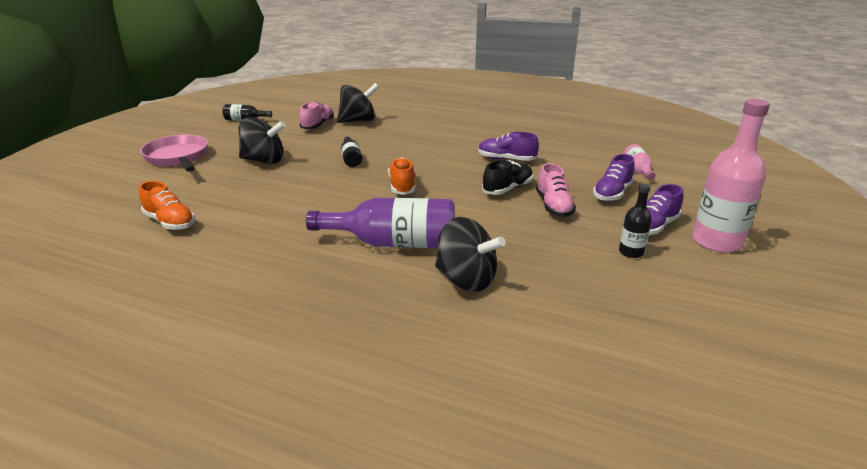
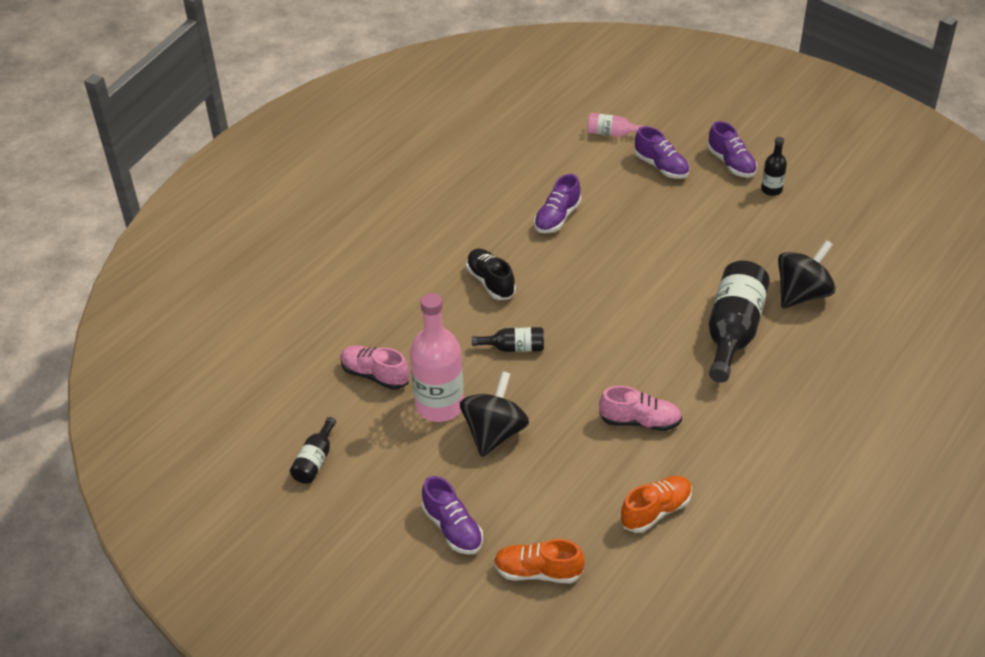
camera: 75 degrees left, 15 degrees up
(178, 157) = (453, 528): pink pan -> purple shoe
(358, 121) = (374, 331): black spinning top -> none
(394, 243) = (733, 331): purple bottle -> black bottle
(402, 186) = (606, 311): orange shoe -> orange shoe (538, 572)
(507, 189) = (634, 233): black shoe -> black shoe (490, 282)
(553, 206) = (680, 211): pink shoe -> pink shoe (640, 421)
(716, 241) = (762, 138): pink bottle -> pink bottle (439, 405)

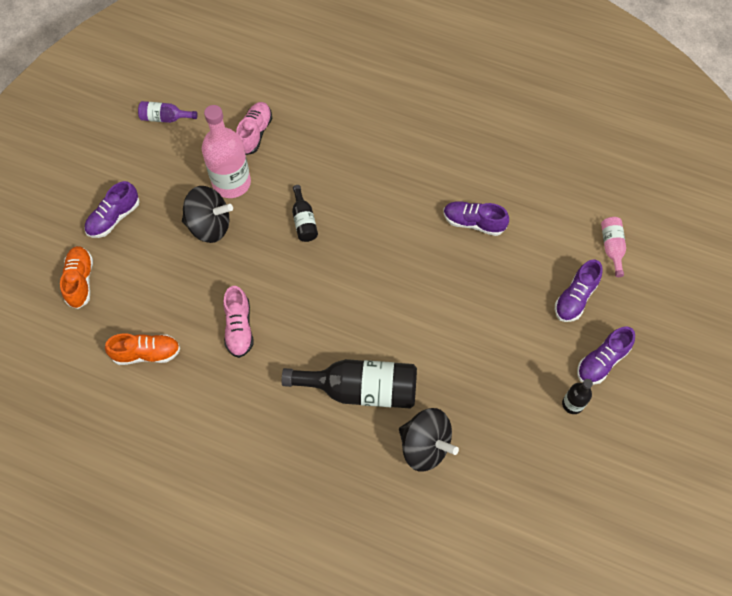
camera: 75 degrees right, 20 degrees up
(315, 460) = (165, 118): black bottle -> purple bottle
(490, 282) = (377, 188): black shoe -> none
(656, 511) = (147, 353): orange shoe -> orange shoe turned 45 degrees counterclockwise

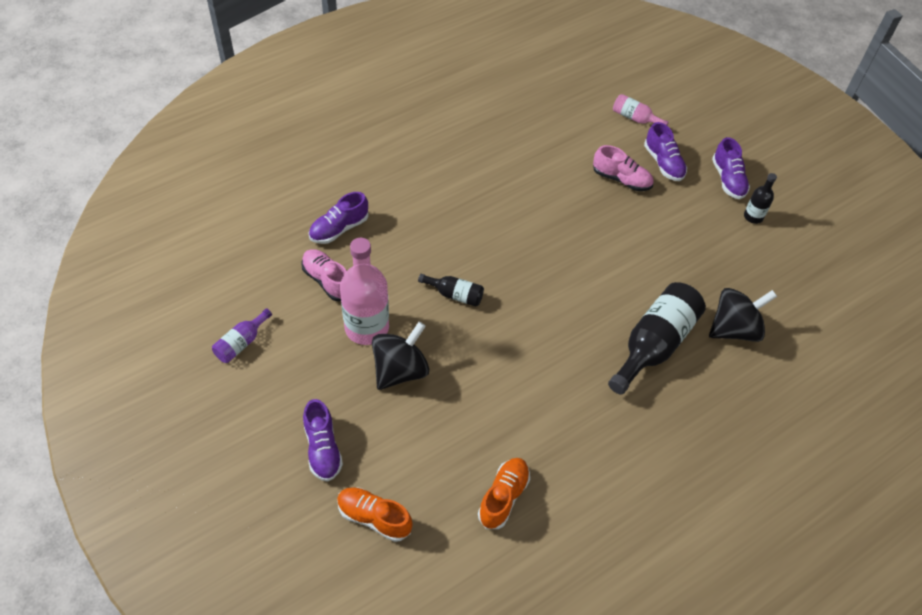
camera: 60 degrees left, 10 degrees down
(239, 328) = (530, 404): pink shoe -> pink shoe (621, 179)
(473, 223) = (549, 183): purple shoe -> purple shoe (339, 229)

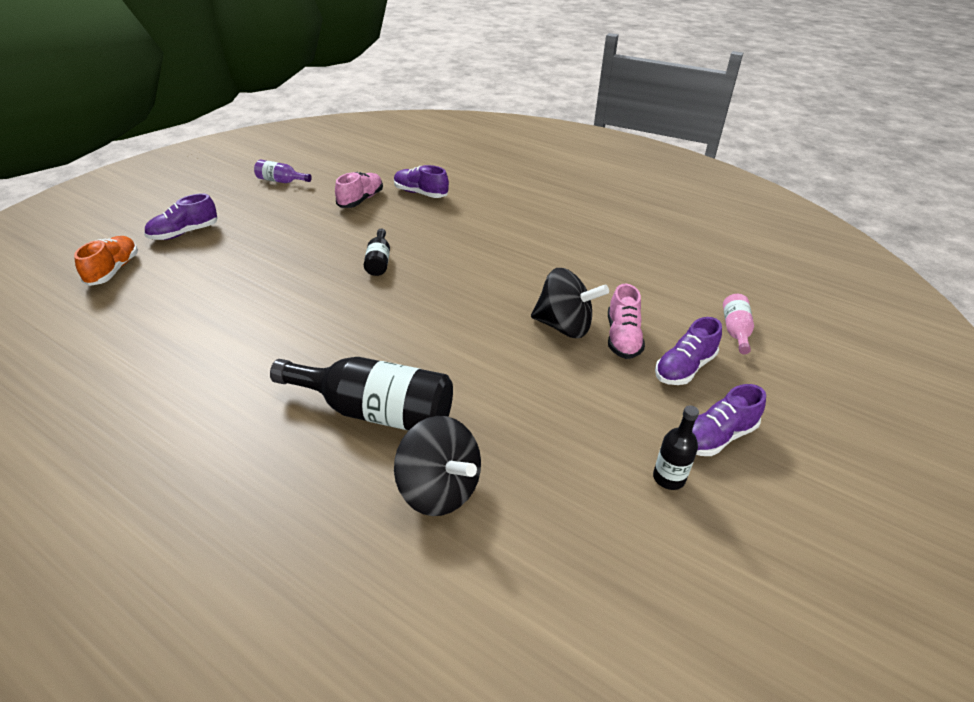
camera: 70 degrees right, 15 degrees down
(367, 328) = (318, 226): pink bottle -> none
(400, 370) = (277, 251): black spinning top -> black spinning top (564, 326)
(503, 497) = (137, 336): orange shoe -> none

